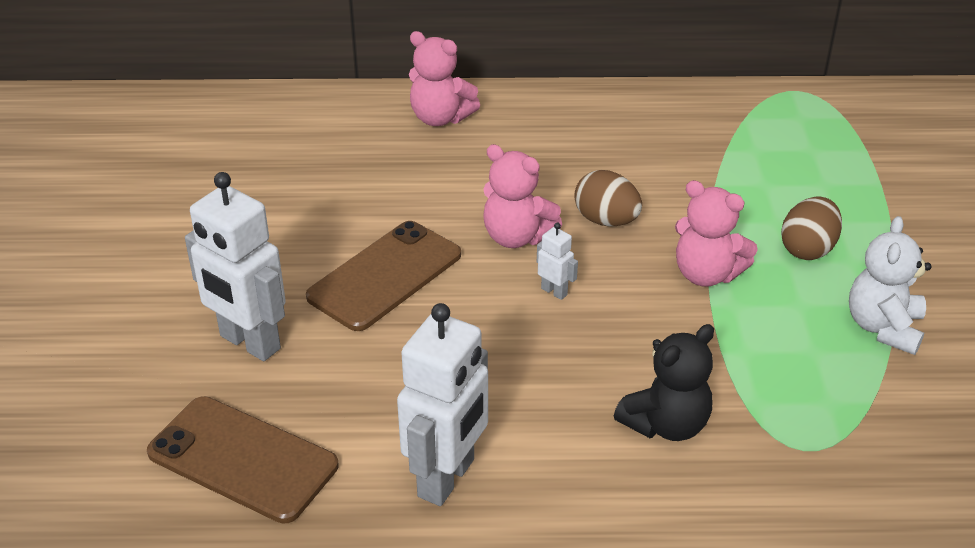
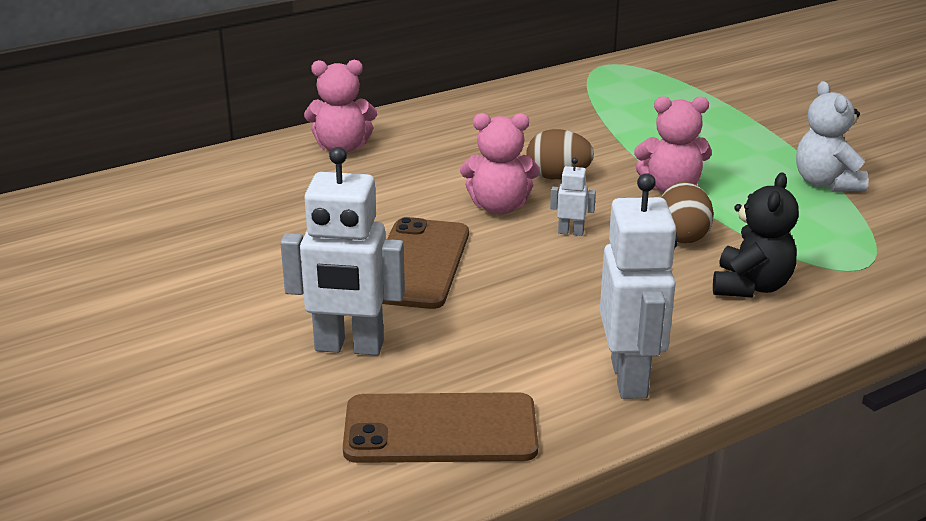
camera: 30 degrees left, 10 degrees down
(807, 249) = (723, 153): brown egg -> brown egg (682, 235)

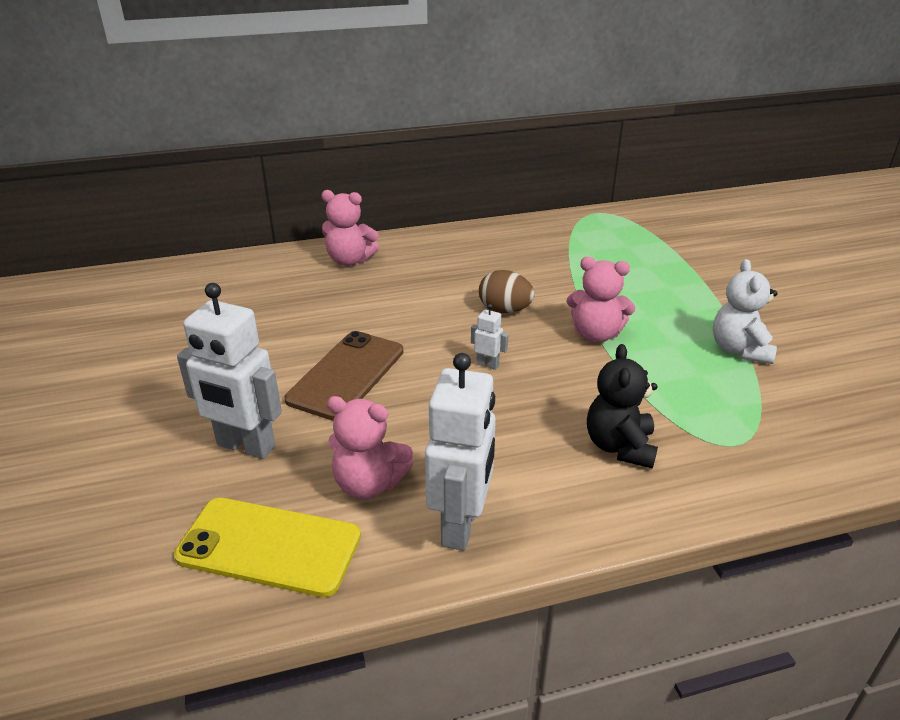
camera: 15 degrees right, 5 degrees up
(440, 429) = (269, 546): brown phone -> yellow phone
(499, 207) = (441, 331): pink teddy bear -> pink teddy bear (369, 484)
(682, 235) = (582, 383): brown egg -> none
(751, 286) = (619, 446): black teddy bear -> black teddy bear turned 150 degrees clockwise

